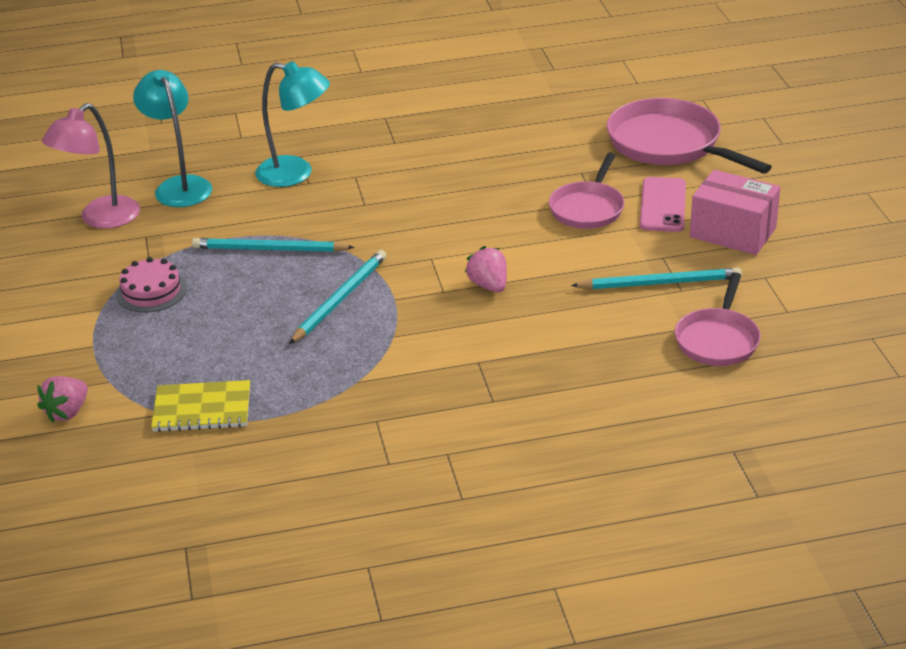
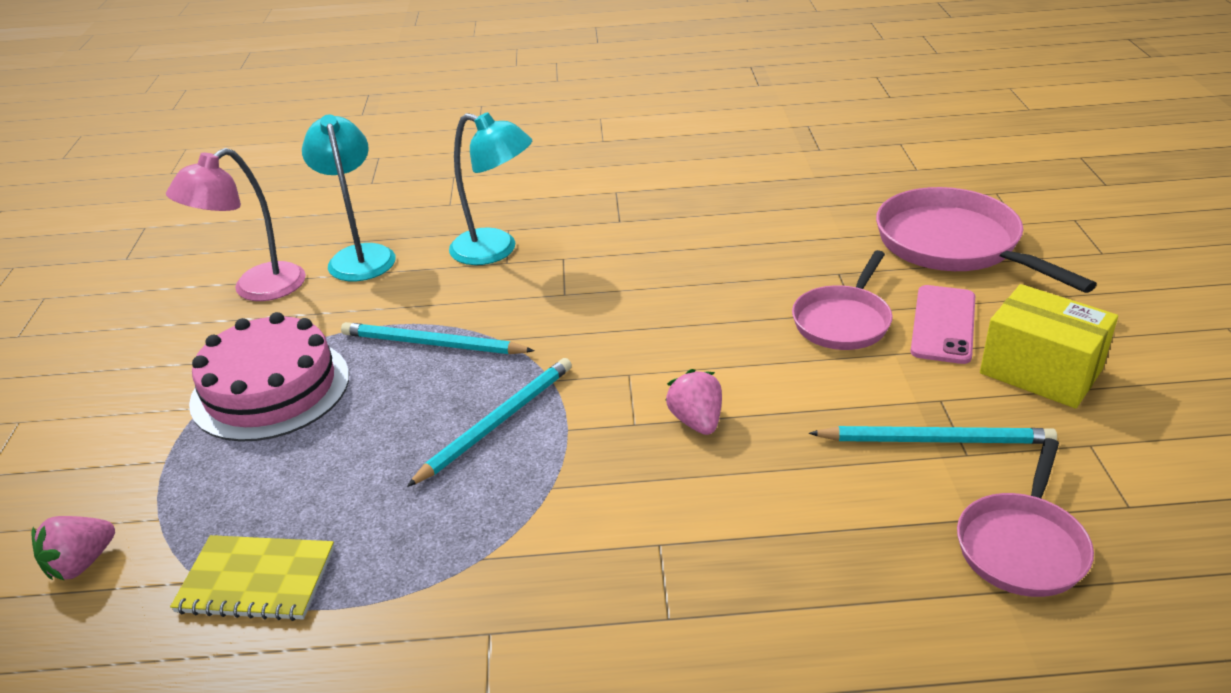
camera: 10 degrees right, 0 degrees up
(151, 291) = (270, 389): pink cake -> pink cake, size x1.75
(733, 232) = (1040, 371): pink box -> yellow box

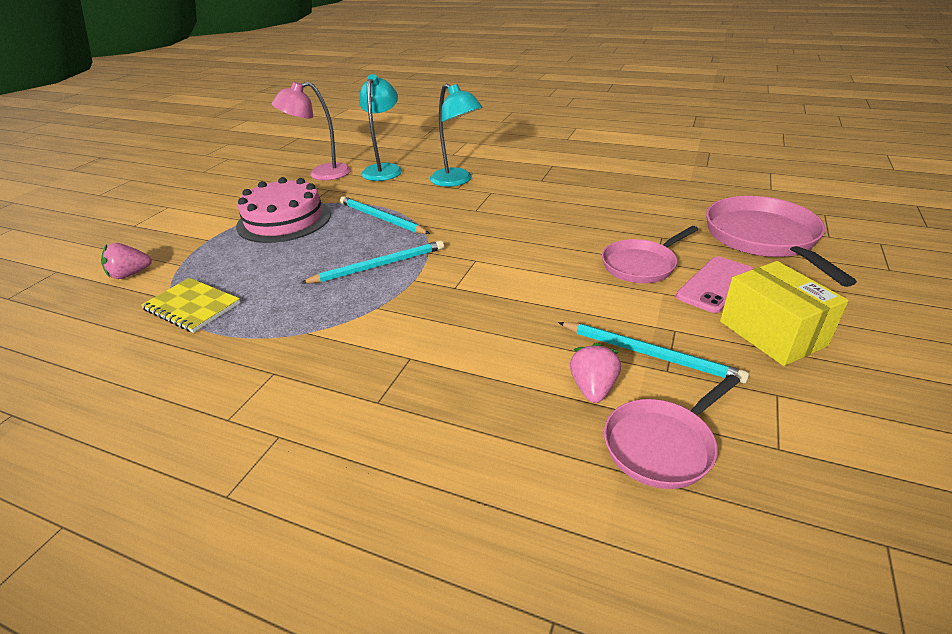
camera: 25 degrees right, 0 degrees up
(696, 421) = (493, 296): pink strawberry -> pink strawberry (593, 388)

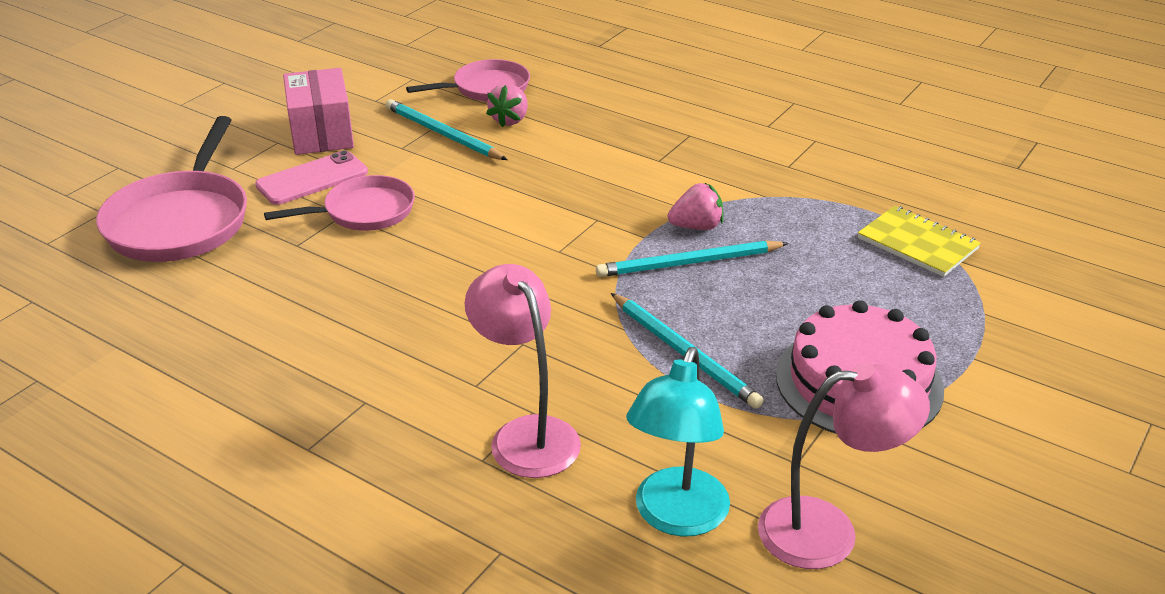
camera: 170 degrees left, 0 degrees up
(130, 274) = (1047, 306): pink strawberry -> pink strawberry (696, 226)
(457, 181) = (526, 434): turquoise lamp -> pink lamp
(772, 333) = (321, 133): yellow box -> pink box

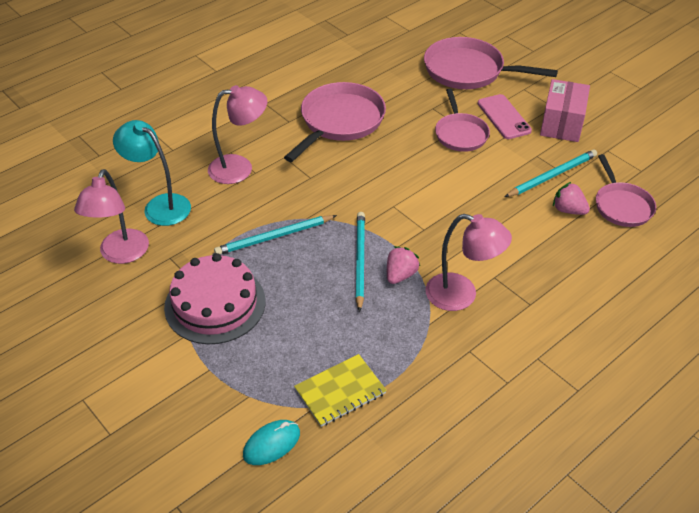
camera: 105 degrees right, 10 degrees up
(321, 133) = (561, 124): pink box -> pink box turned 75 degrees counterclockwise
(355, 338) = (339, 122): none -> pink pan
(696, 226) = (400, 275): pink strawberry -> pink strawberry turned 150 degrees counterclockwise
(704, 179) = (461, 295): none -> pink lamp
(1033, 280) = (271, 444): none -> turquoise mouse

